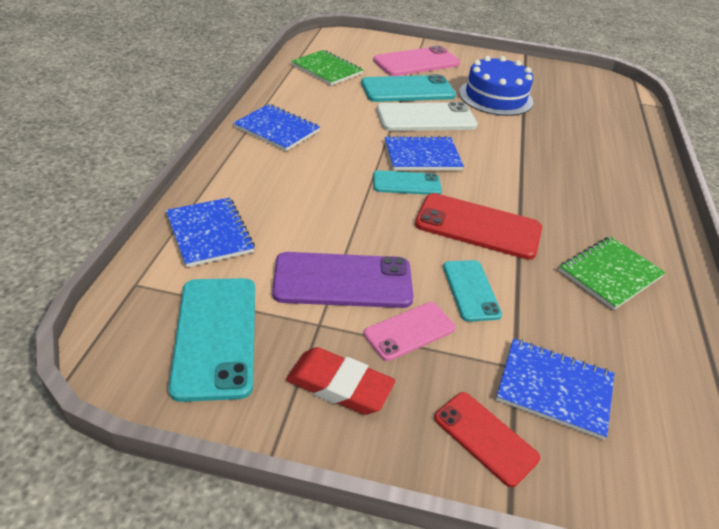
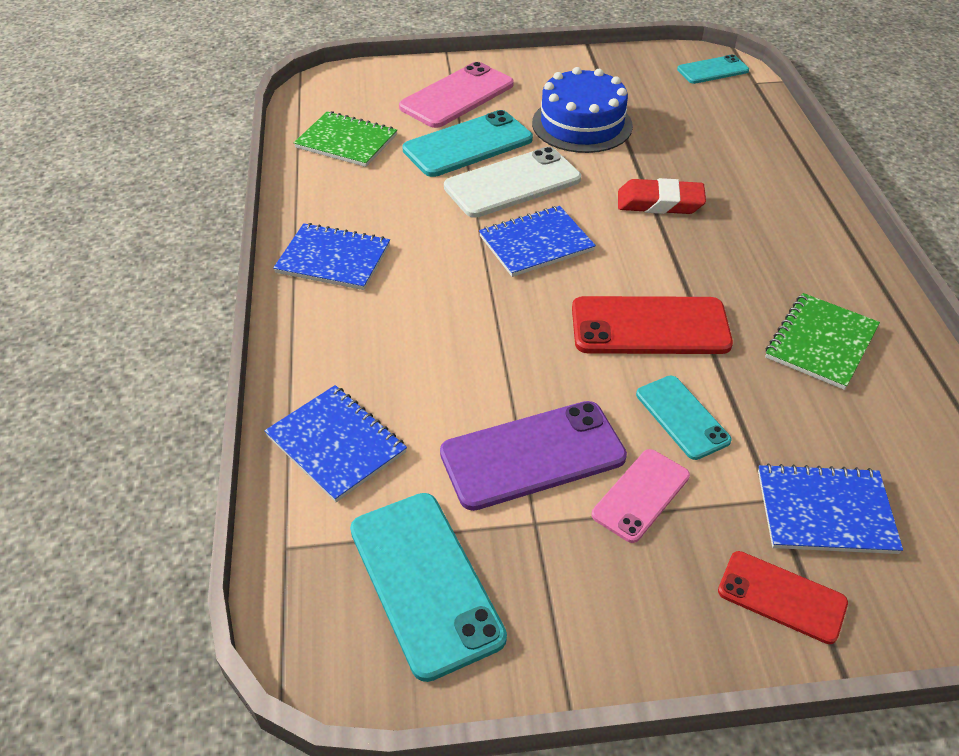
camera: 15 degrees left, 5 degrees up
(339, 386) = (599, 593): red eraser -> red eraser (660, 203)
(406, 183) = (537, 291): turquoise phone -> turquoise phone (712, 70)

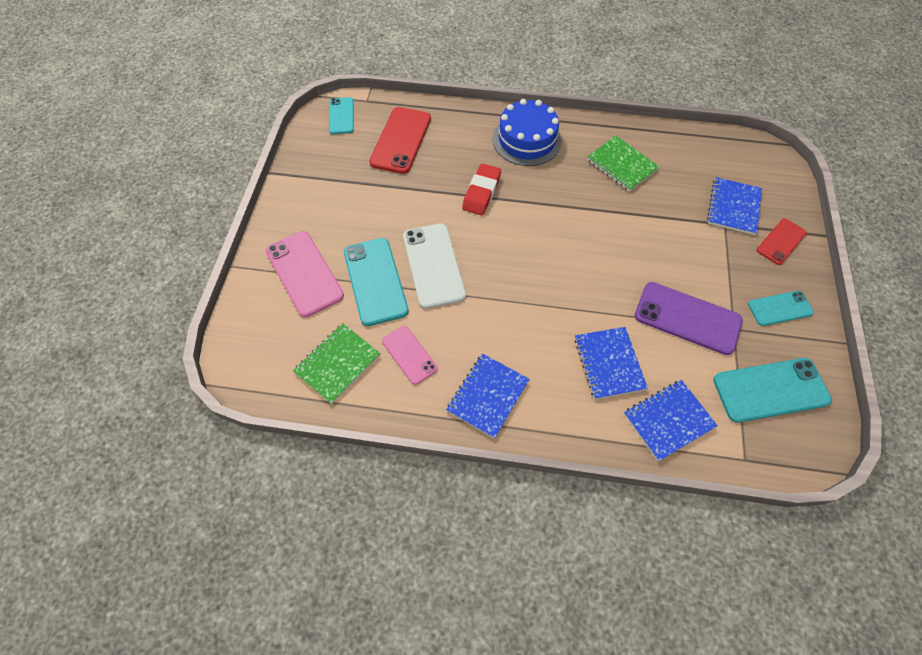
camera: 75 degrees left, 15 degrees up
(532, 455) = (687, 318): purple phone -> purple phone turned 60 degrees counterclockwise
(536, 243) = (504, 269): blue notebook -> blue notebook (609, 363)
(582, 124) = (377, 206): blue cake -> blue cake (527, 140)
(641, 495) = (718, 277): pink phone -> pink phone (409, 355)
(650, 326) = (594, 233): red phone -> red phone (401, 140)
(682, 417) = (667, 242): turquoise phone -> turquoise phone (780, 308)

